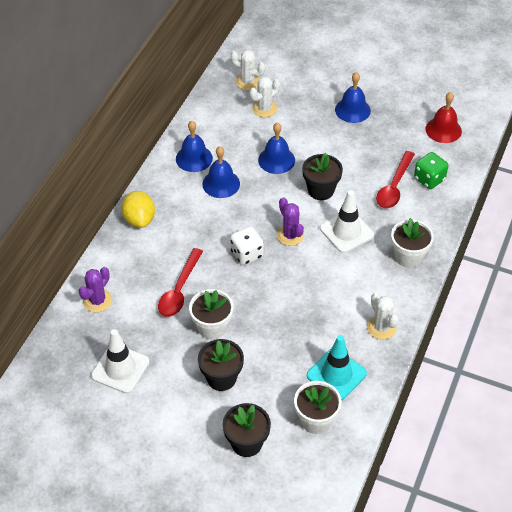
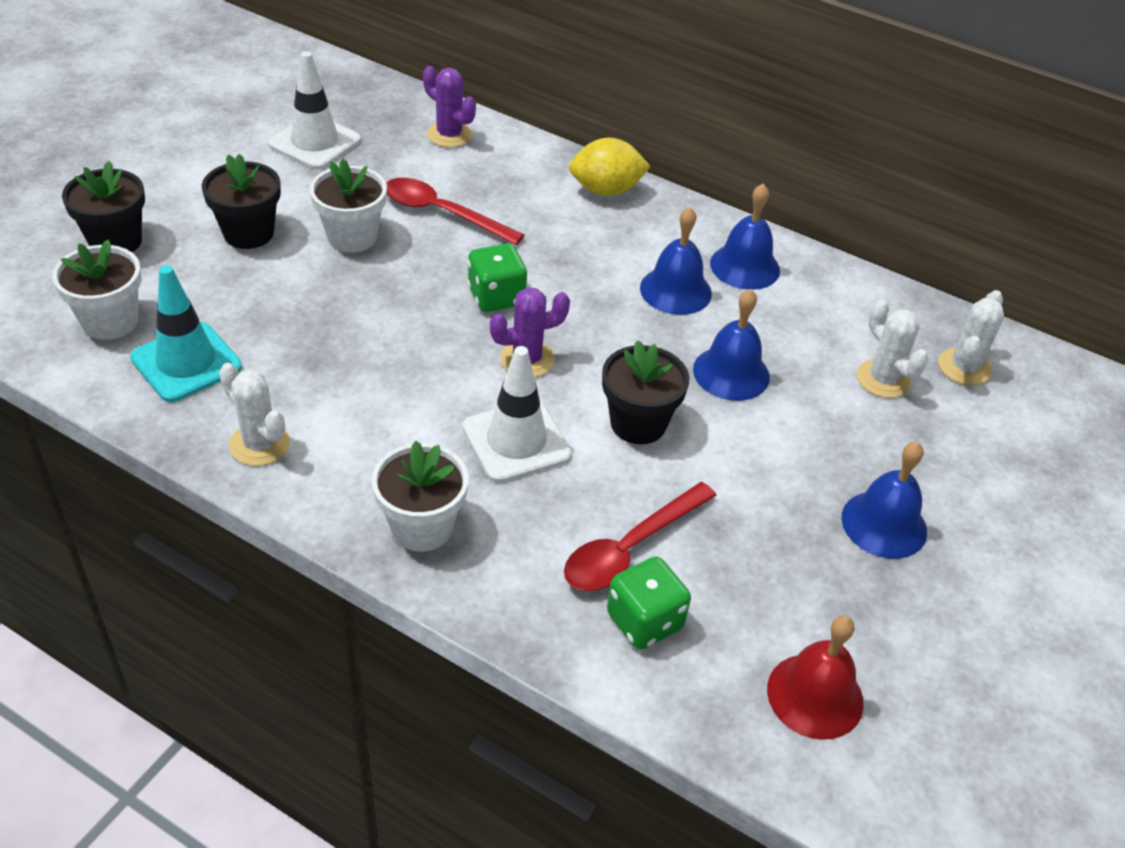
camera: 95 degrees right, 5 degrees down
(247, 254) = (496, 297): white dice -> green dice
(381, 327) = (259, 444): white cactus -> white cactus turned 60 degrees clockwise
(394, 186) = (630, 548): red spoon -> red spoon turned 75 degrees counterclockwise

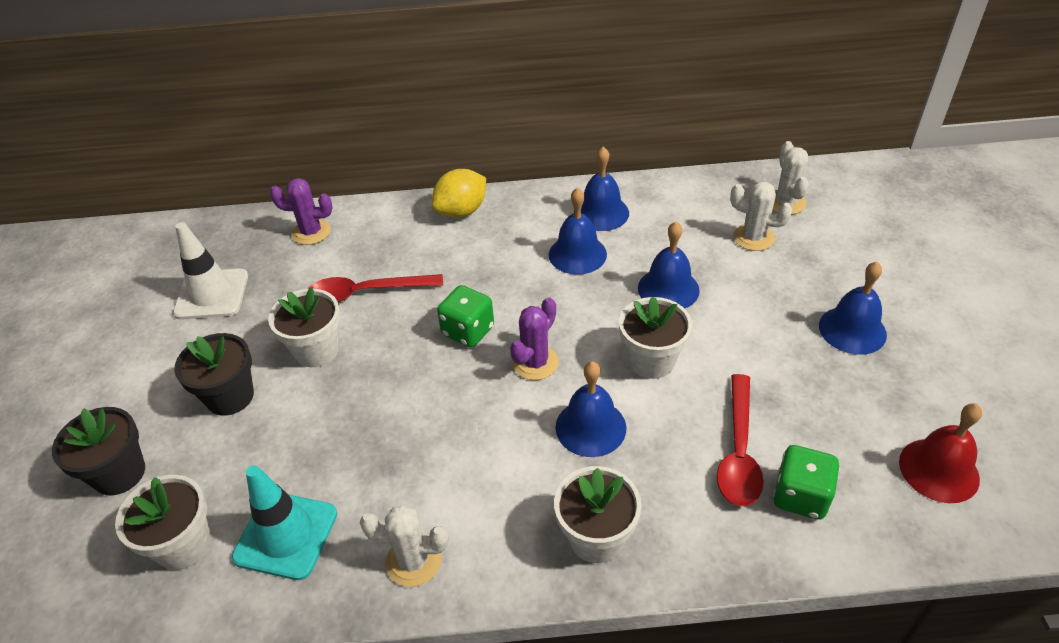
camera: 30 degrees left, 0 degrees up
(516, 441) = (590, 427): white traffic cone -> blue bell
(638, 423) = (651, 361): black flower pot -> white flower pot

